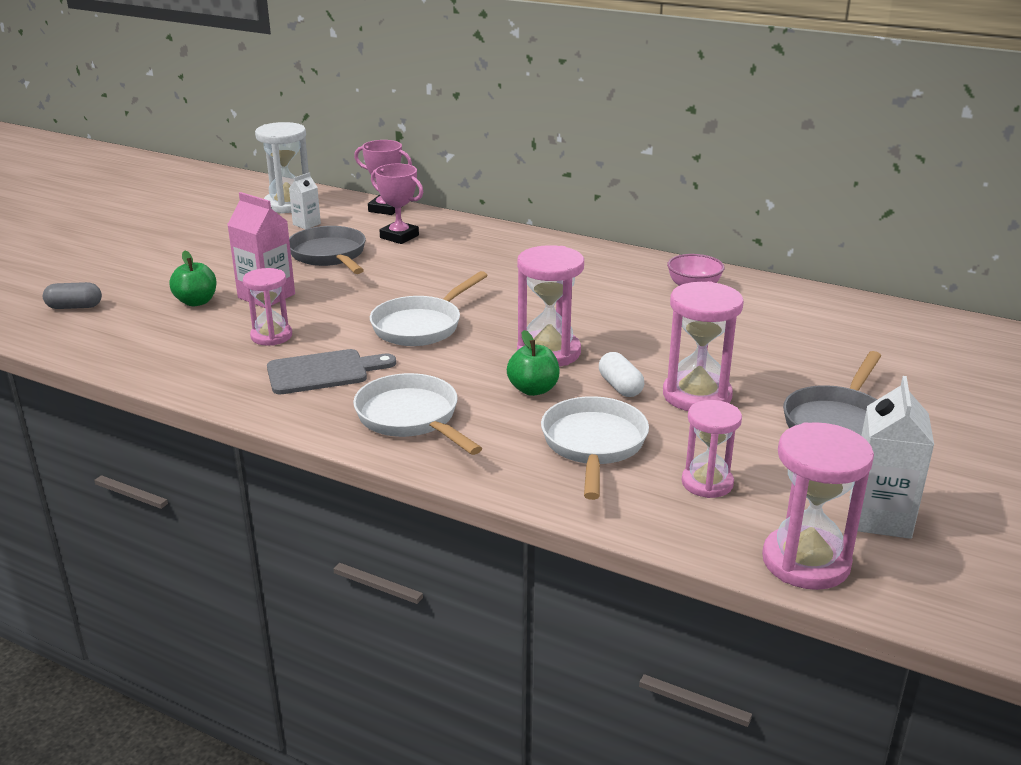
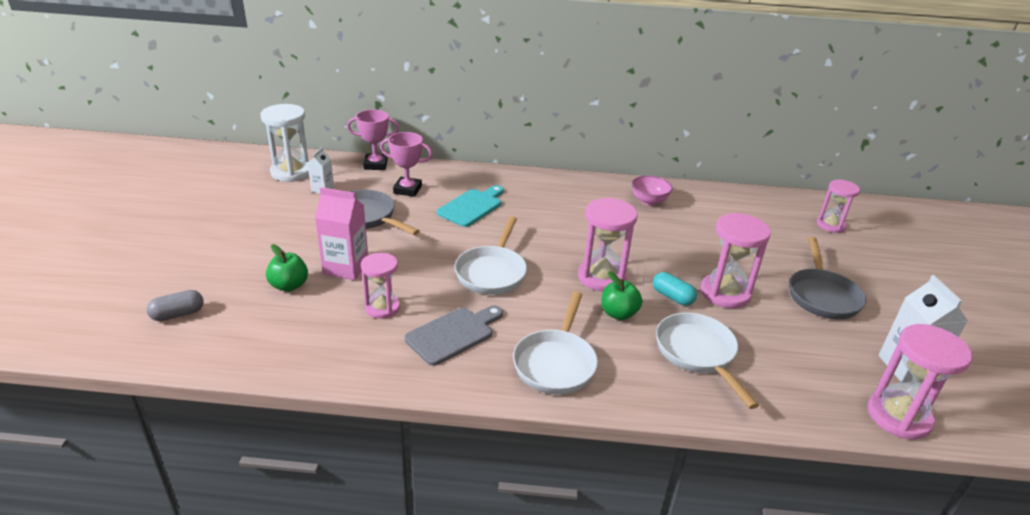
camera: 25 degrees left, 5 degrees up
(411, 418) = (556, 363): white pan -> white pan turned 105 degrees counterclockwise
(458, 262) = (472, 206): none -> turquoise cutting board
(620, 386) = (672, 297): white capsule -> turquoise capsule
(707, 483) = (791, 367): pink hourglass -> pink hourglass (830, 225)

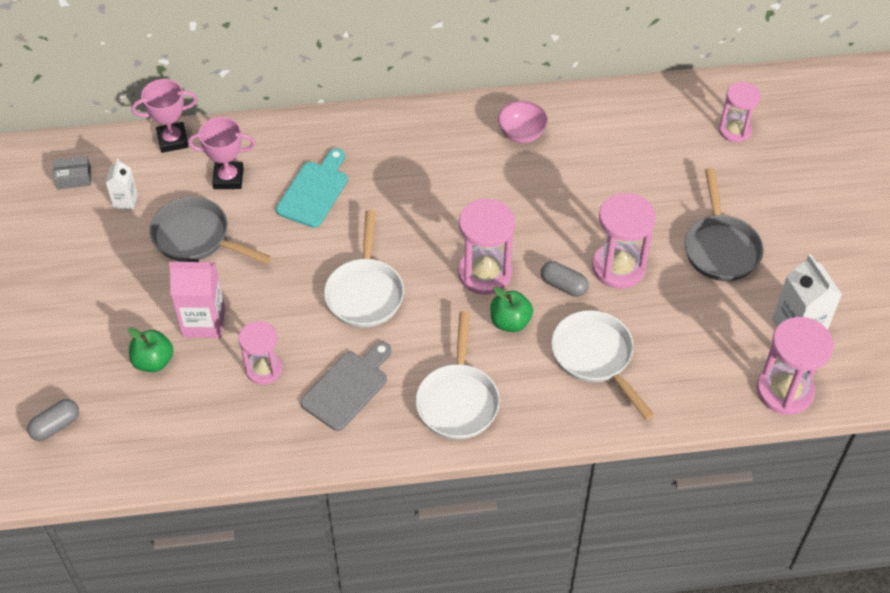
camera: 10 degrees left, 20 degrees up
(291, 172) = (74, 178): white hourglass -> grey box
(672, 297) = (563, 285): turquoise capsule -> grey capsule

